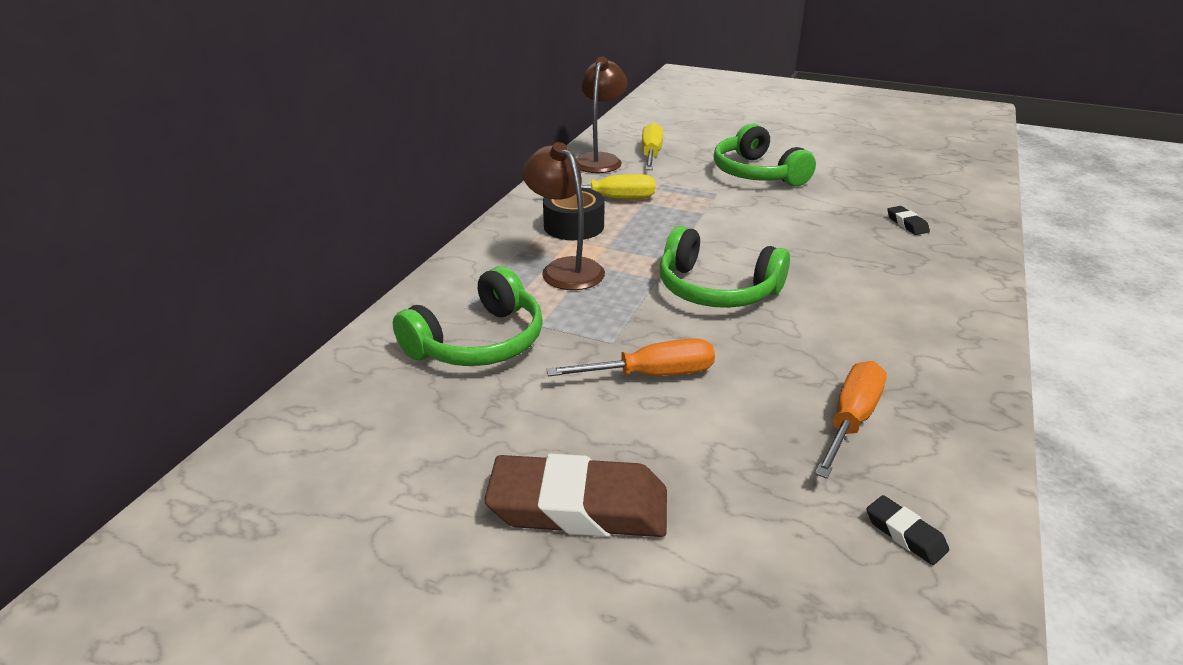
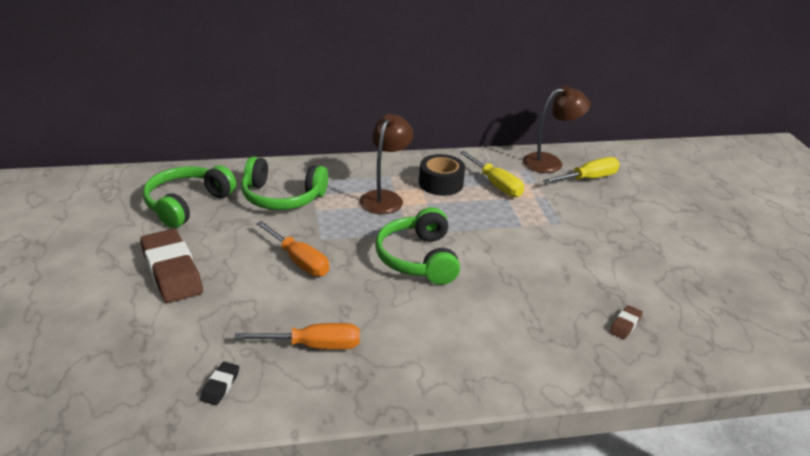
camera: 55 degrees right, 0 degrees up
(757, 173) = (621, 232): green headphones -> green headphones (187, 204)
(907, 224) = (625, 325): black eraser -> brown eraser

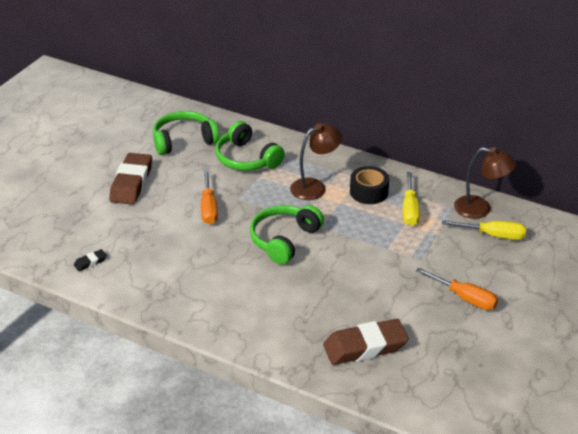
camera: 40 degrees right, 5 degrees up
(313, 346) = (159, 264): orange screwdriver -> orange screwdriver (464, 298)
(625, 325) = (365, 347): brown eraser -> brown eraser, size x2.30

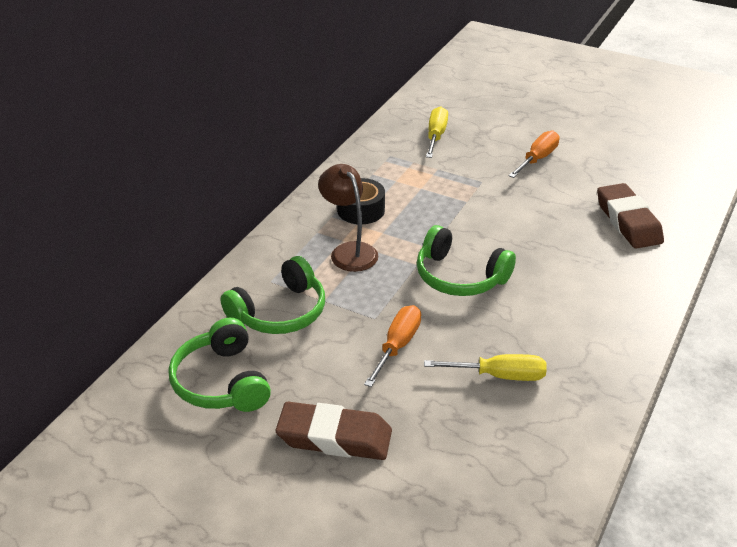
camera: 90 degrees left, 0 degrees up
(90, 262) = (536, 468): black eraser -> none
(209, 208) = (397, 346): orange screwdriver -> orange screwdriver turned 60 degrees counterclockwise
(410, 209) = (394, 183): yellow screwdriver -> yellow screwdriver (499, 376)
(480, 209) = (392, 140): brown lamp -> none

